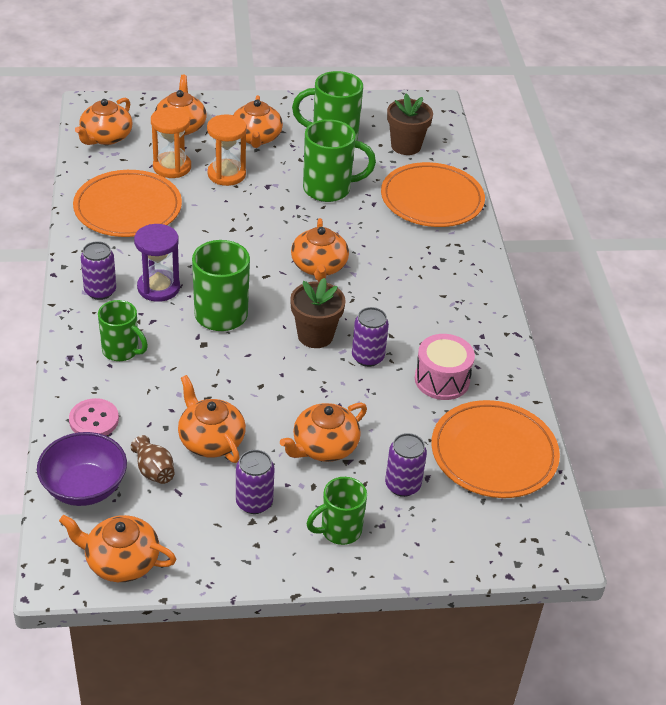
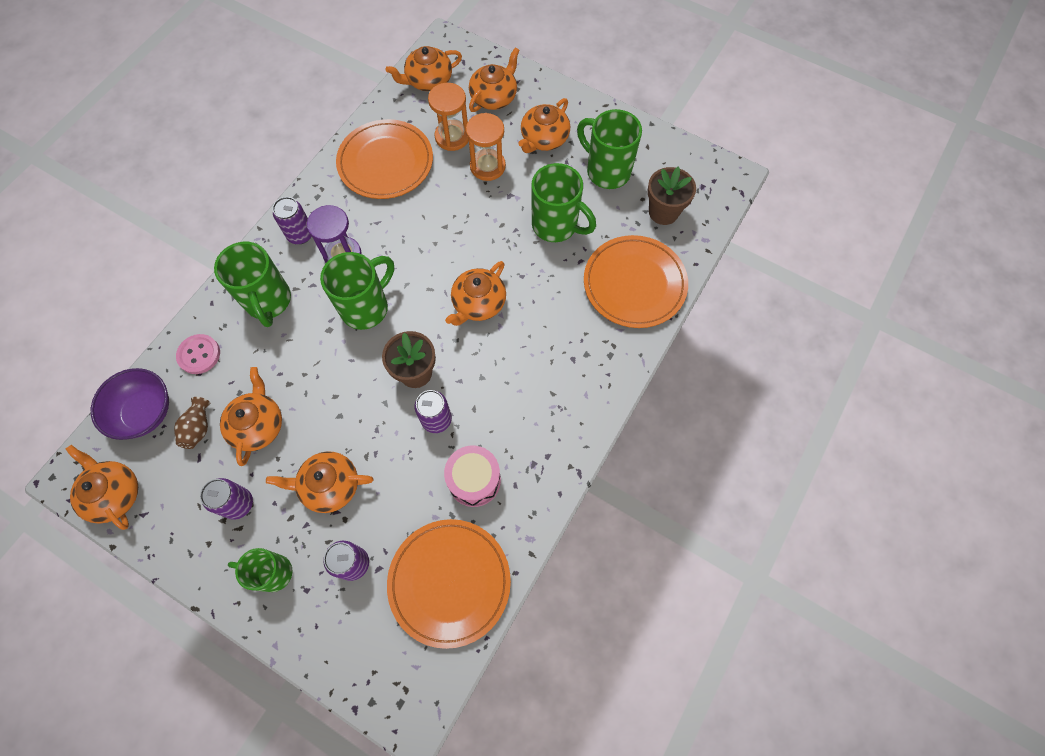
camera: 40 degrees right, 25 degrees up
(122, 351) = (268, 301): green mug -> green mug, size x1.53

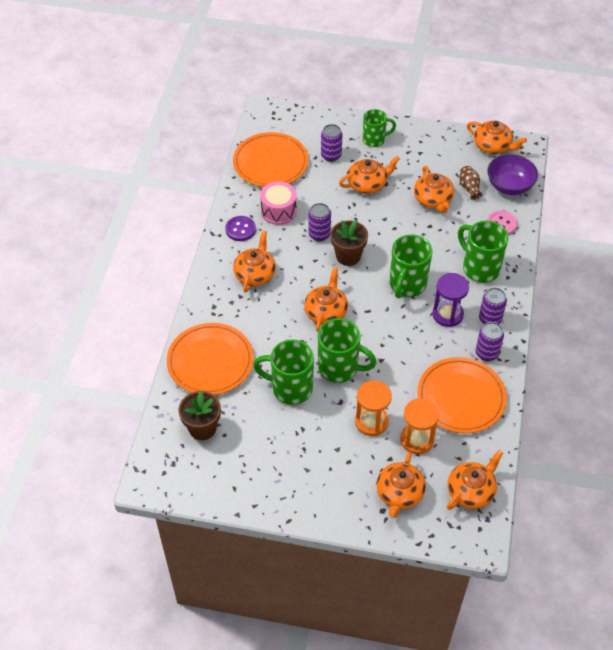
camera: 160 degrees right, 15 degrees down
(238, 504) = (416, 161): purple can -> purple can (486, 353)
(538, 465) = (240, 229): none -> purple button
(544, 139) = (333, 464): orange teapot -> orange teapot (255, 274)
(606, 171) = (264, 451): green mug -> green mug (340, 368)

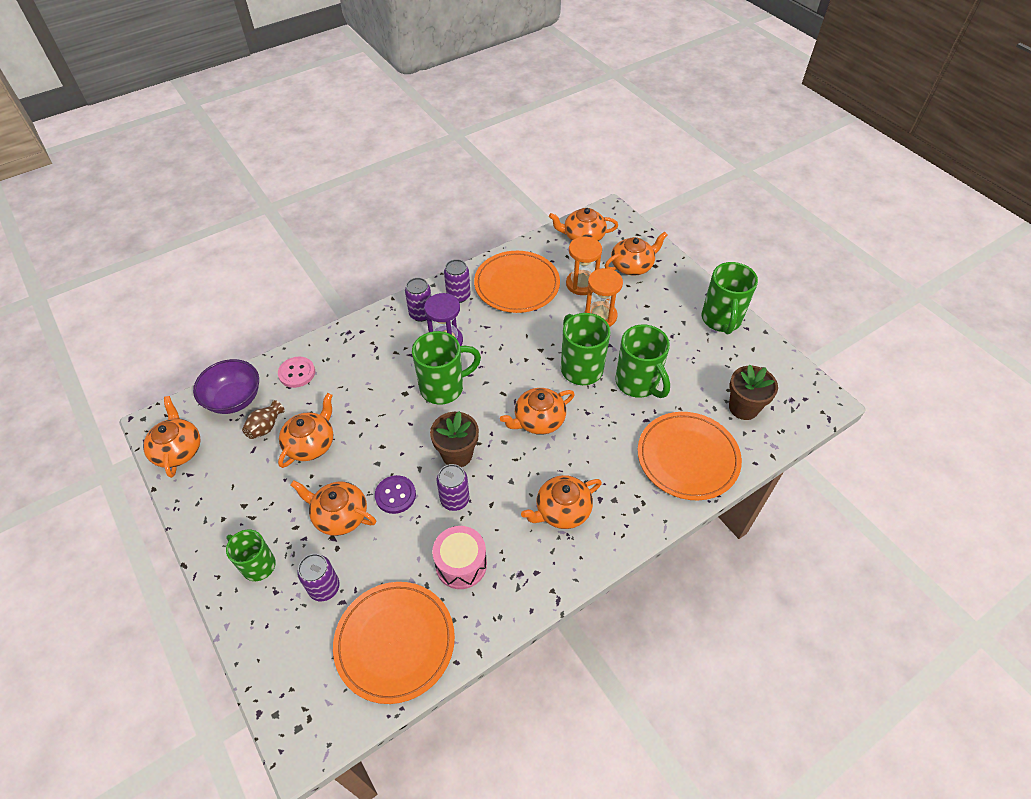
camera: 135 degrees left, 0 degrees up
(240, 229) = (523, 577): purple button -> purple button (395, 495)
(479, 268) = (370, 354): green mug -> green mug (721, 320)

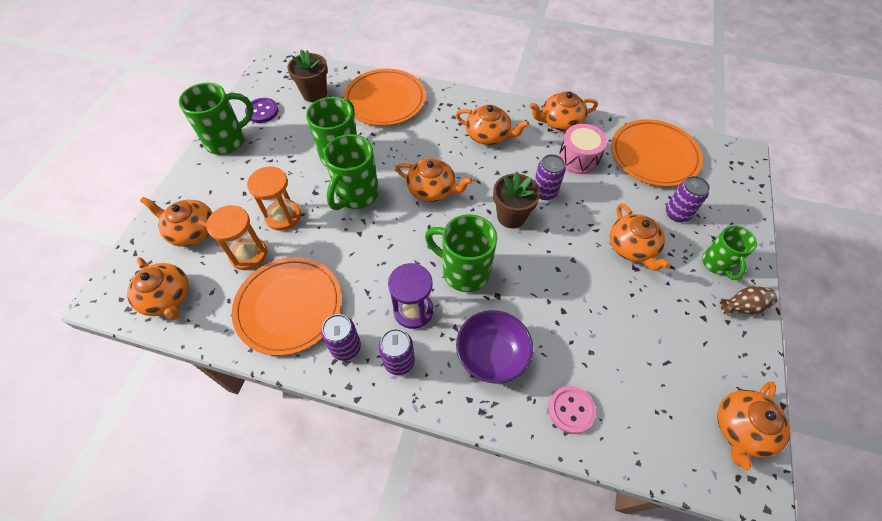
camera: 130 degrees left, 5 degrees up
(234, 399) = (654, 439): purple bowl -> purple bowl (491, 355)
(266, 427) = (641, 375): brown vase -> brown vase (742, 306)
(311, 443) = (612, 322): orange teapot -> orange teapot (560, 122)
(395, 495) = (581, 227): purple button -> purple button (262, 111)

